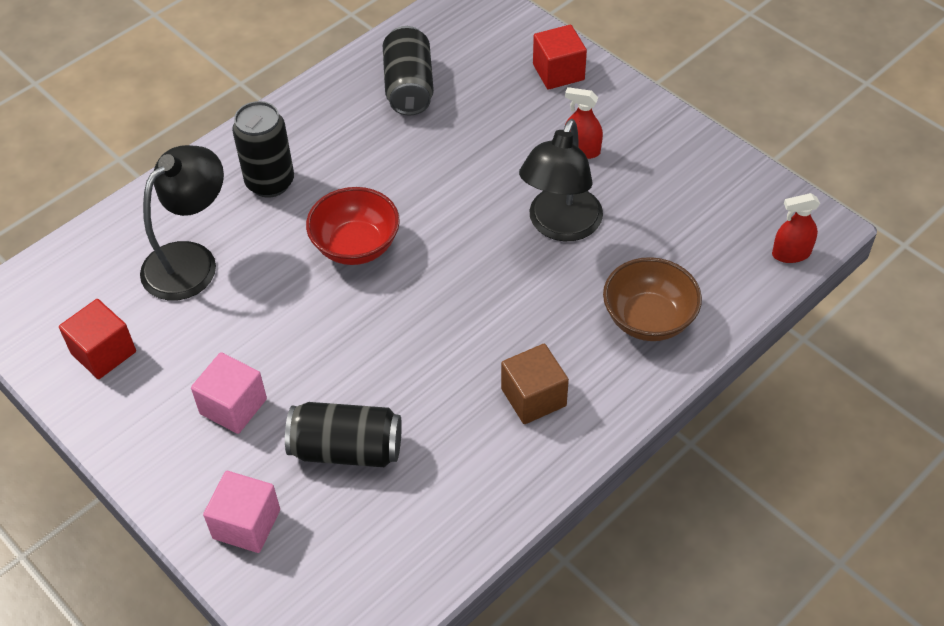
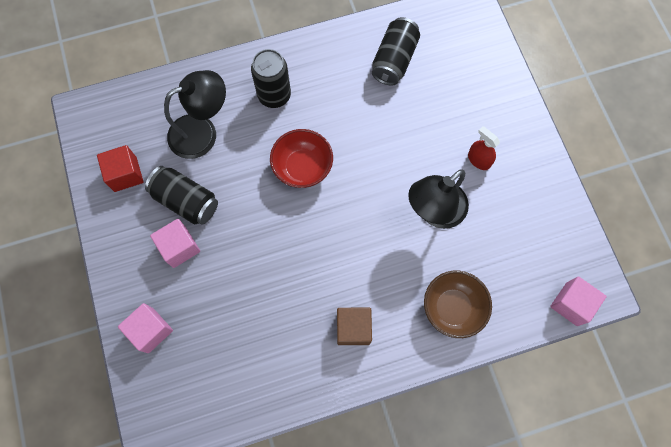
camera: 25 degrees right, 20 degrees up
(346, 449) = (228, 309): black can -> black can (186, 201)
(558, 72) = (496, 91): red cube -> none
(791, 253) = (571, 304): red spray bottle -> pink cube

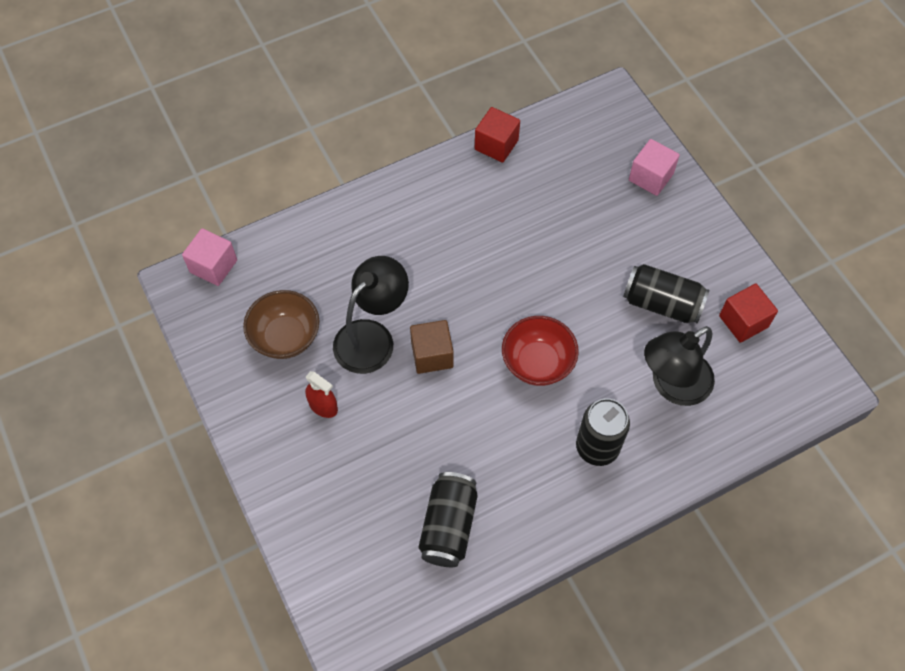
camera: 170 degrees right, 10 degrees down
(179, 247) = (651, 255): pink cube -> none
(289, 396) = (496, 145): none -> red cube
(353, 328) = (444, 209): brown cube -> brown cube (432, 355)
(452, 308) = (342, 243): brown bowl -> brown bowl (285, 337)

